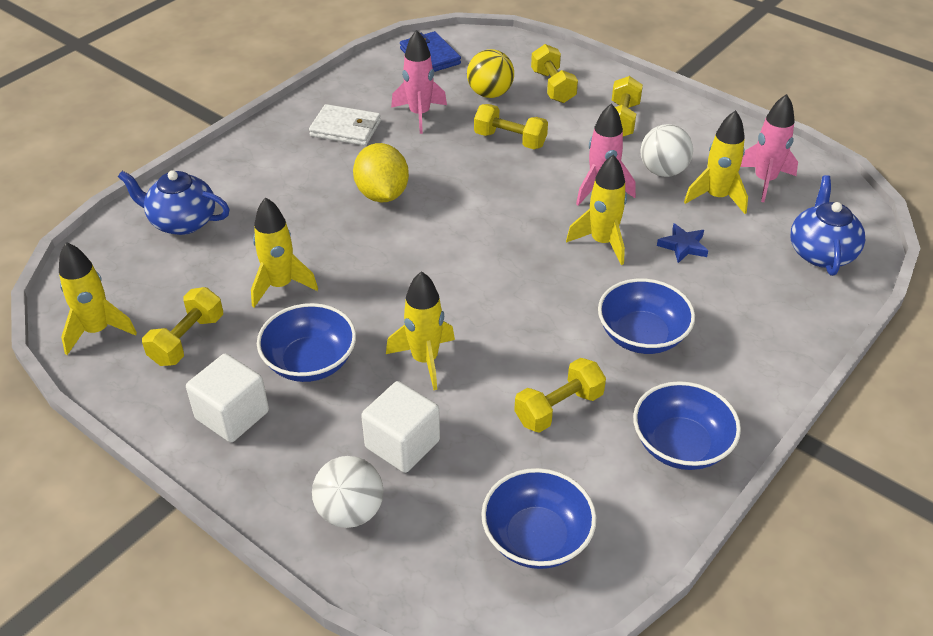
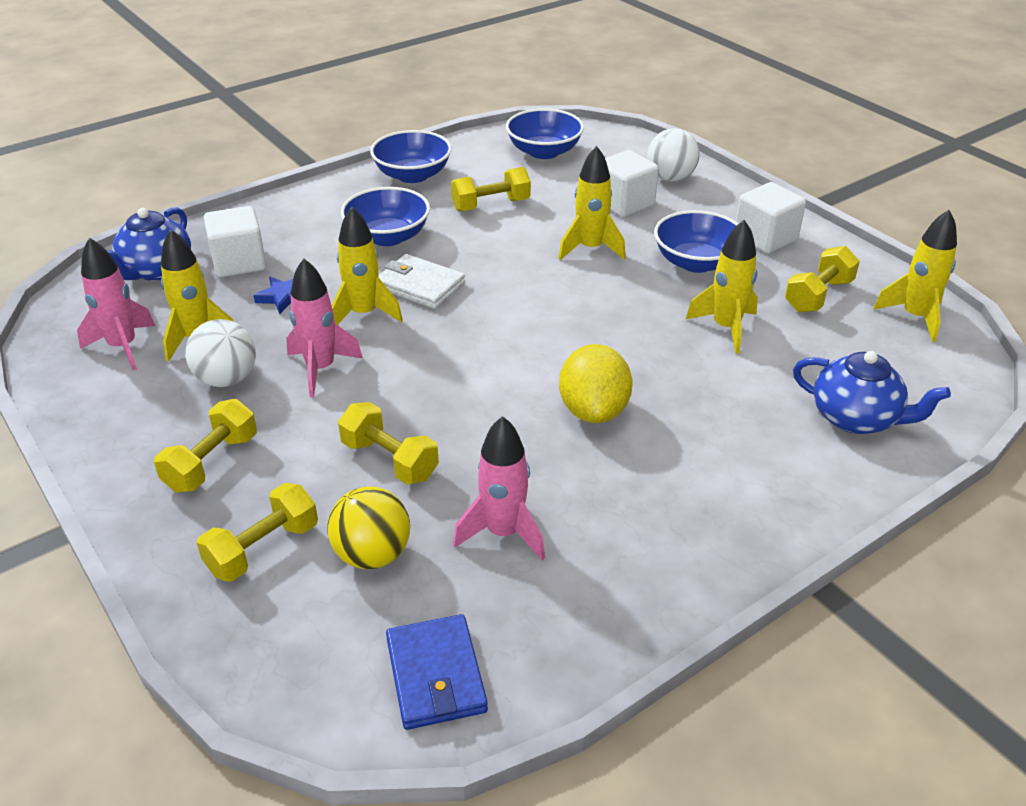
camera: 165 degrees left, 5 degrees down
(345, 128) = (626, 528): white wallet -> white wallet (420, 285)
(553, 86) = (263, 549): yellow dumbbell -> yellow dumbbell turned 45 degrees clockwise
(757, 275) = (239, 262): none -> white cube

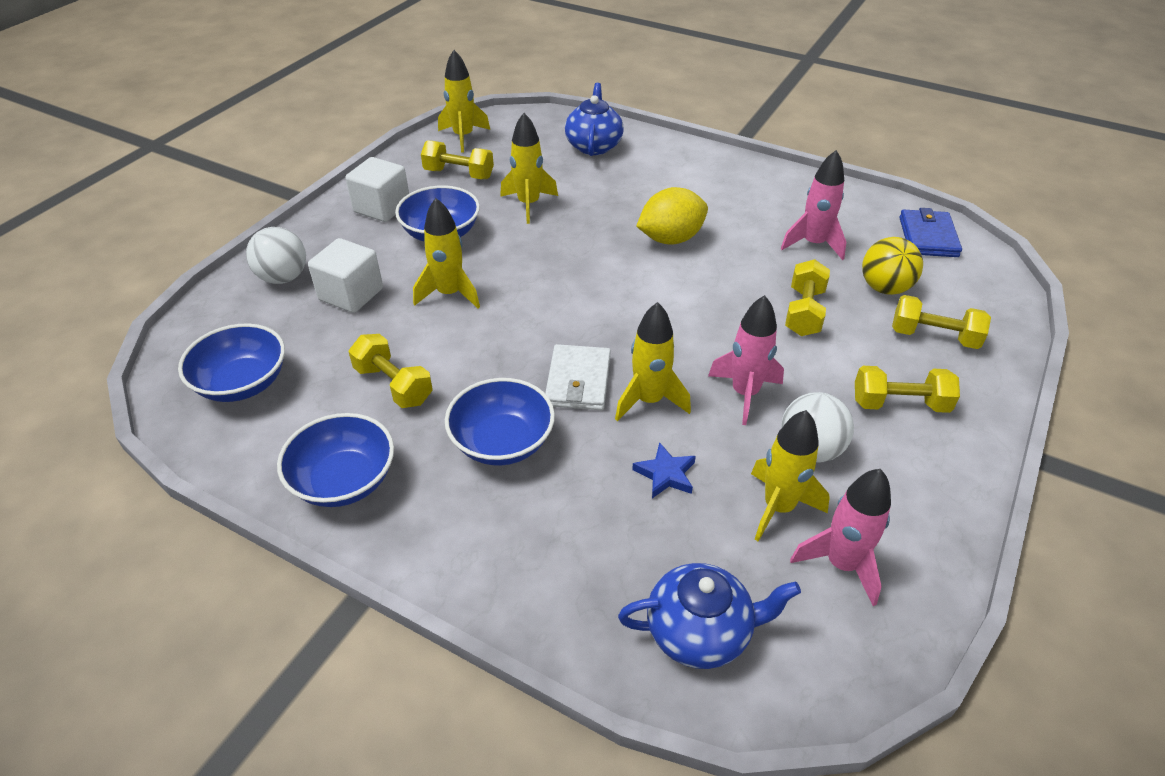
camera: 115 degrees left, 5 degrees up
(239, 262) = (631, 552): white cube -> none
(436, 675) = (928, 237): blue wallet -> blue wallet turned 45 degrees counterclockwise

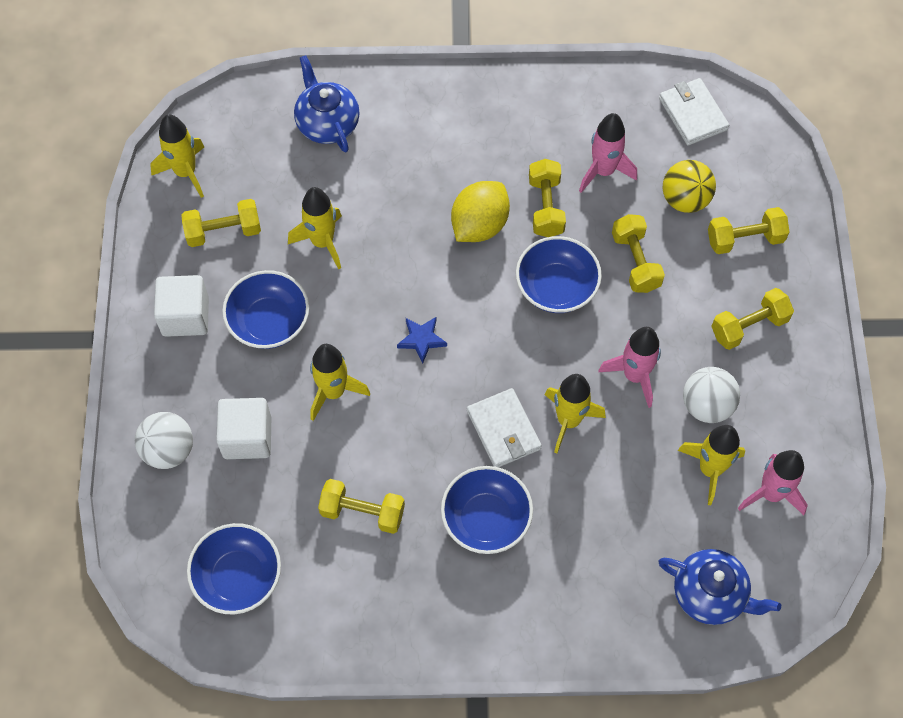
camera: 30 degrees left, 20 degrees up
(344, 481) = (396, 617): blue bowl -> blue bowl (556, 287)
(665, 474) = (620, 483): blue star -> blue star (421, 340)
(700, 632) = (710, 594): blue teapot -> blue teapot turned 60 degrees clockwise
(741, 248) = (546, 207): none -> yellow dumbbell
(928, 237) = (692, 114): blue wallet -> white wallet

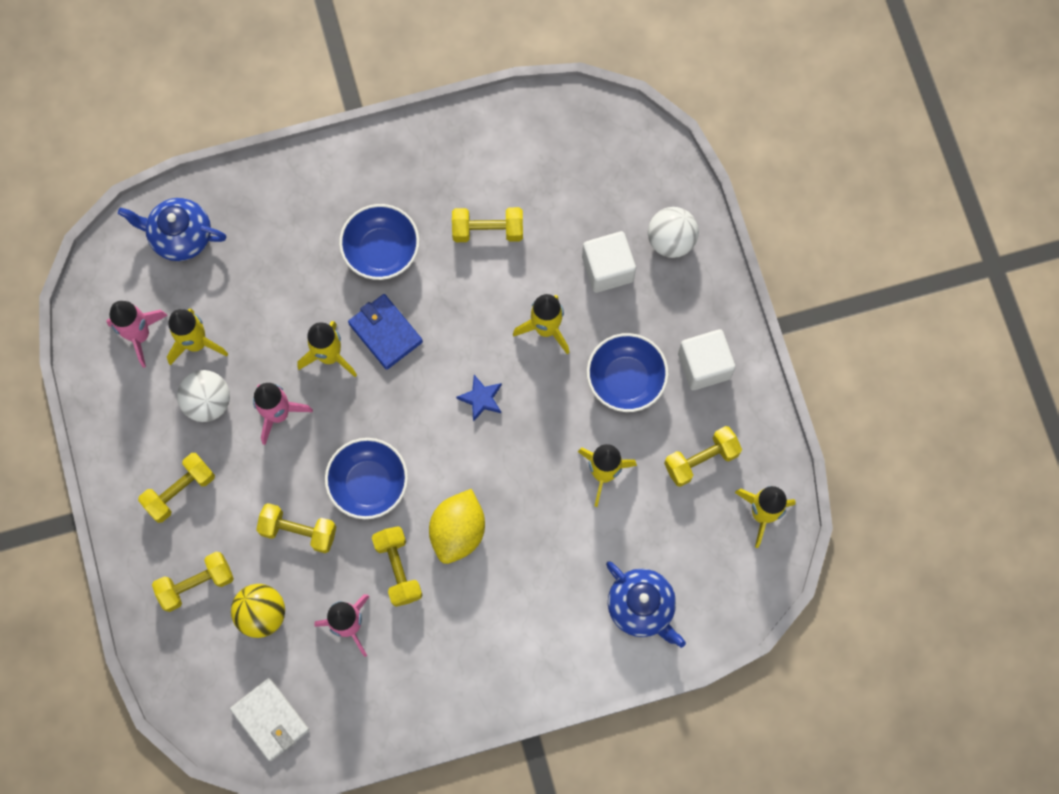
camera: 165 degrees right, 10 degrees up
(238, 577) = (573, 152): blue bowl -> none
(503, 430) = (385, 332): white wallet -> blue wallet
(635, 262) = (298, 531): yellow dumbbell -> yellow dumbbell turned 45 degrees counterclockwise

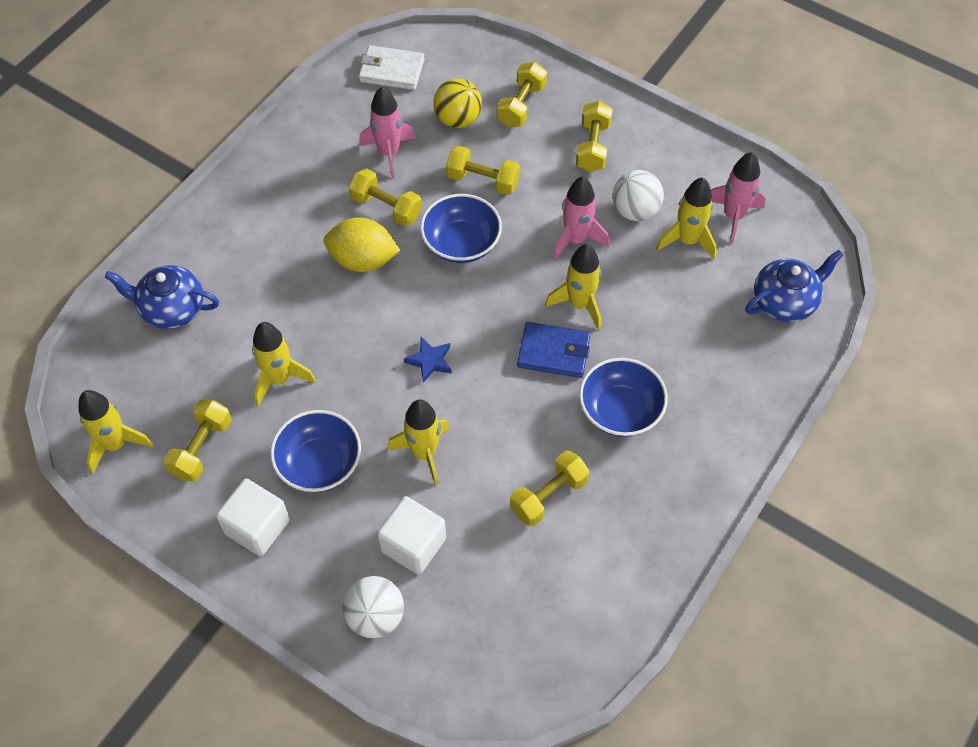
camera: 140 degrees right, 15 degrees down
(298, 531) = (483, 181): yellow dumbbell -> yellow dumbbell turned 45 degrees clockwise
(458, 531) = (363, 260): yellow lemon -> yellow lemon turned 60 degrees counterclockwise

